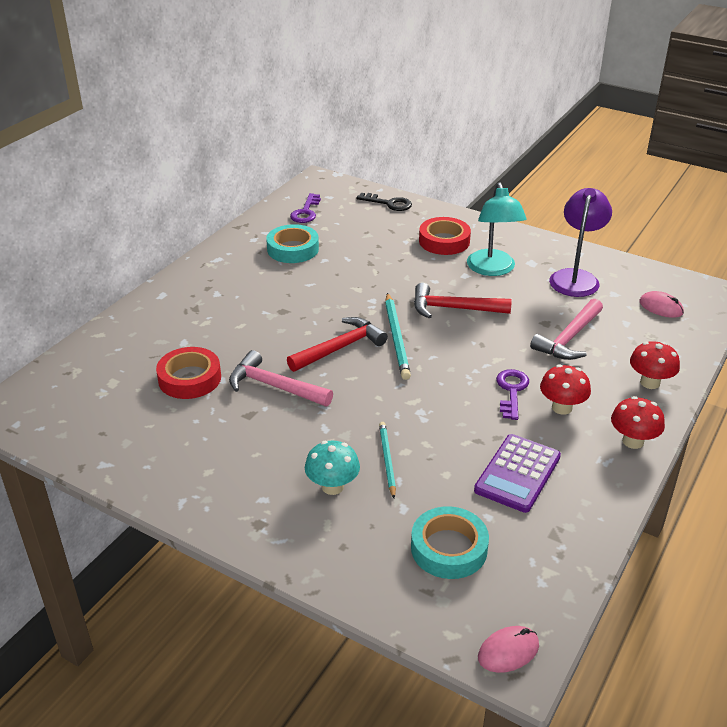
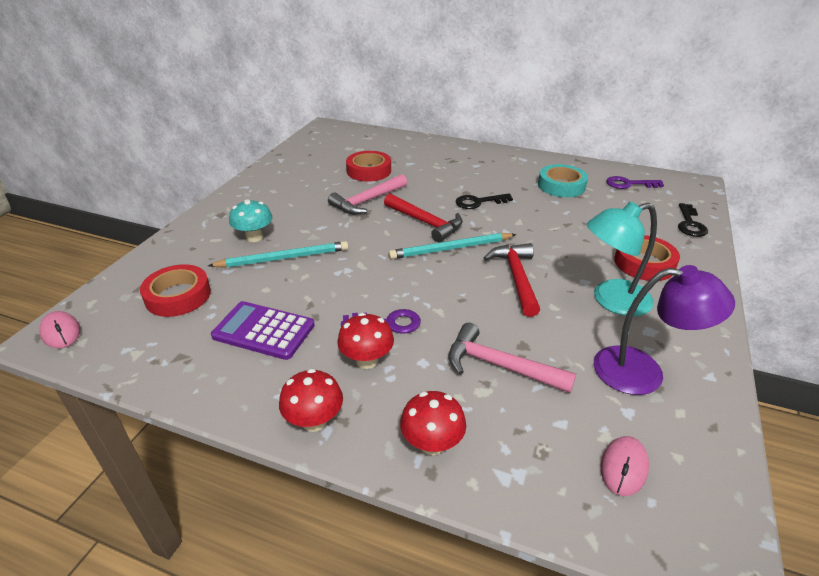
camera: 80 degrees right, 0 degrees up
(274, 386) = (367, 201): pink hammer -> pink hammer turned 150 degrees counterclockwise
(308, 306) = (478, 202): none -> black key
(387, 460) = (283, 258): turquoise pencil -> turquoise pencil, size x1.55
(449, 548) = (178, 296): turquoise tape -> red tape

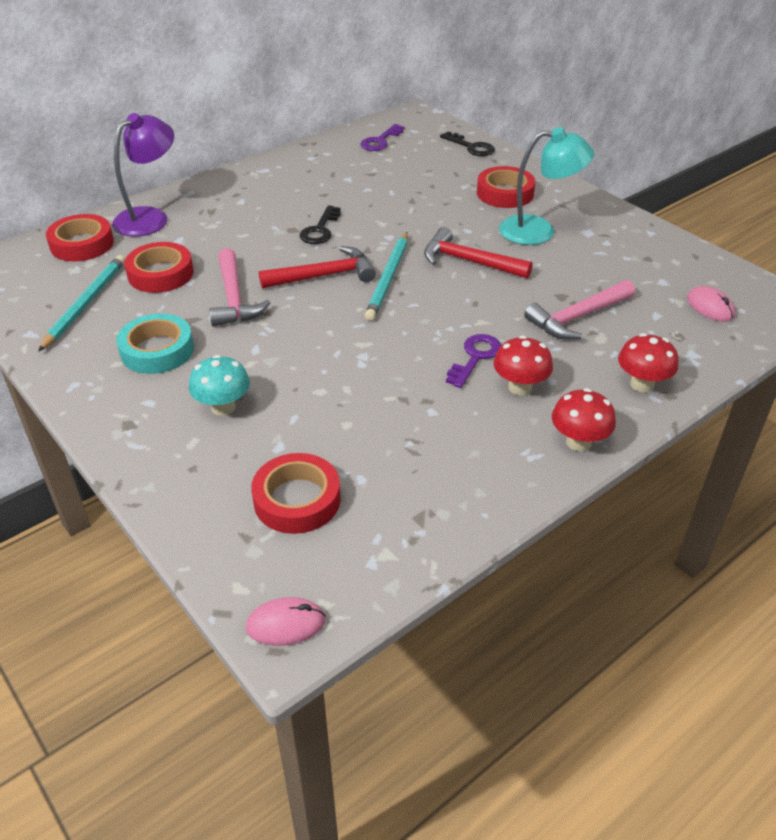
camera: 60 degrees left, 5 degrees up
(264, 331) = (423, 443): purple calculator -> none
(283, 258) = (295, 395): turquoise pencil -> turquoise pencil (85, 304)
(373, 141) = (82, 244): none -> red tape
(561, 186) = (343, 173): turquoise tape -> turquoise tape (157, 350)
(611, 300) = (539, 231): turquoise lamp -> turquoise lamp turned 105 degrees counterclockwise
(643, 372) = (628, 256): purple lamp -> purple lamp (150, 217)

